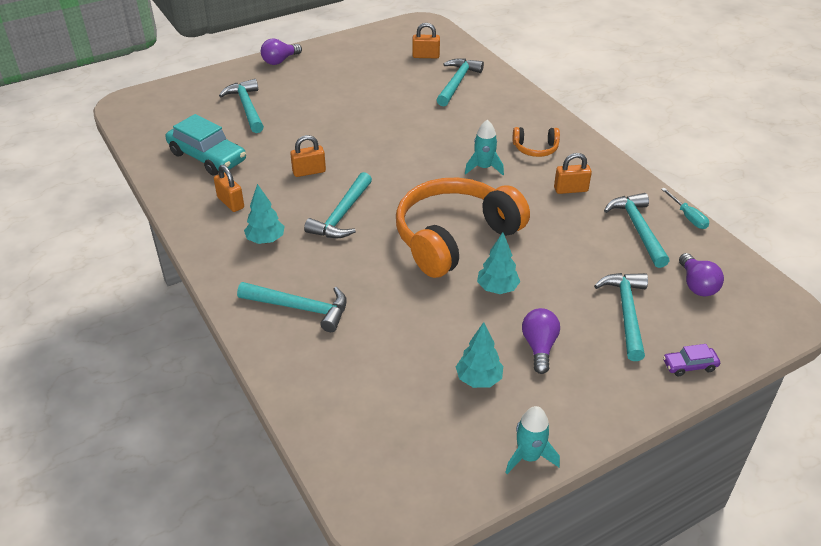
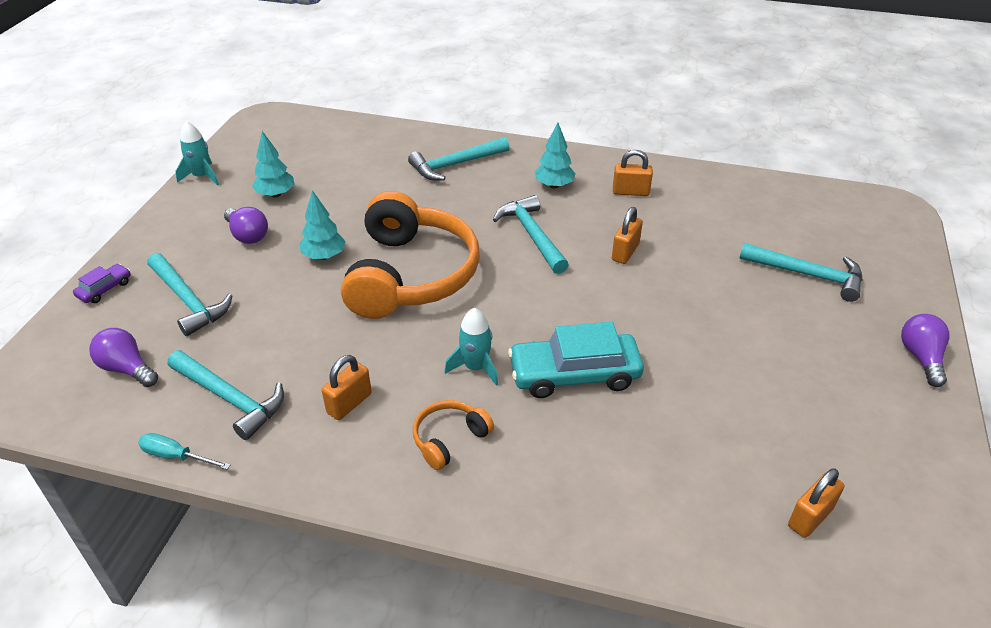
camera: 135 degrees right, 0 degrees up
(207, 157) = (725, 210): turquoise car -> turquoise car (574, 374)
(457, 83) = (688, 490): turquoise hammer -> none

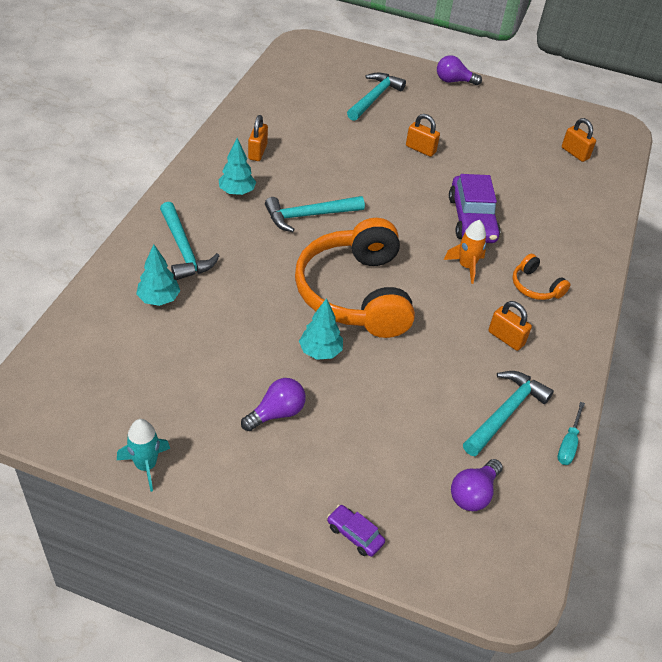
camera: 90 degrees left, 5 degrees up
(188, 301) = (379, 455): turquoise hammer -> none
(276, 194) = (203, 392): turquoise tree -> turquoise tree (159, 299)
(411, 275) = (355, 293): orange headphones -> orange headphones turned 105 degrees counterclockwise
(475, 367) = (466, 266): turquoise rocket -> orange rocket
(574, 374) = (471, 219): turquoise car -> purple car
(625, 252) = (339, 171): orange padlock -> orange padlock (420, 149)

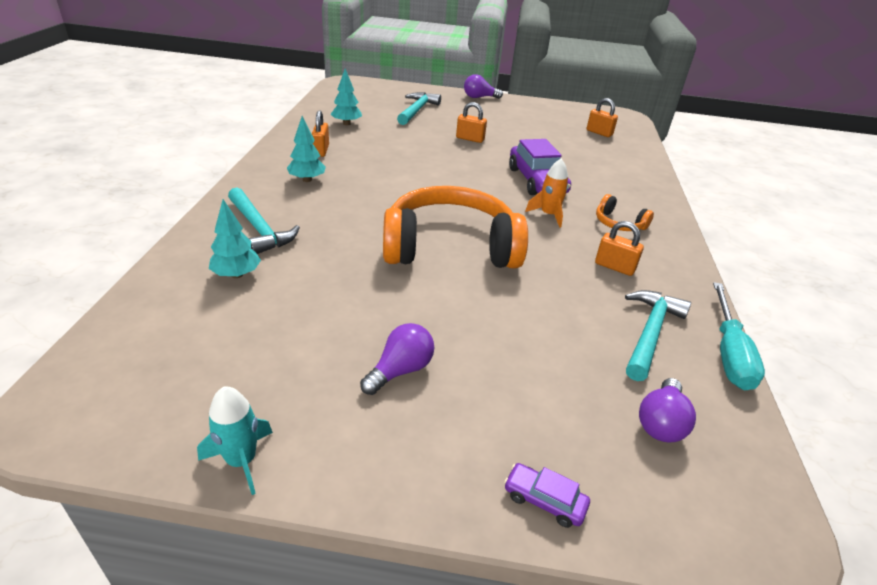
camera: 10 degrees left, 10 degrees down
(309, 216) = (384, 191): turquoise hammer -> none
(320, 352) = (431, 302): turquoise tree -> turquoise tree (346, 124)
(355, 293) = (450, 247): orange headphones -> orange headphones turned 105 degrees clockwise
(568, 444) = (729, 353): turquoise screwdriver -> turquoise screwdriver, size x1.72

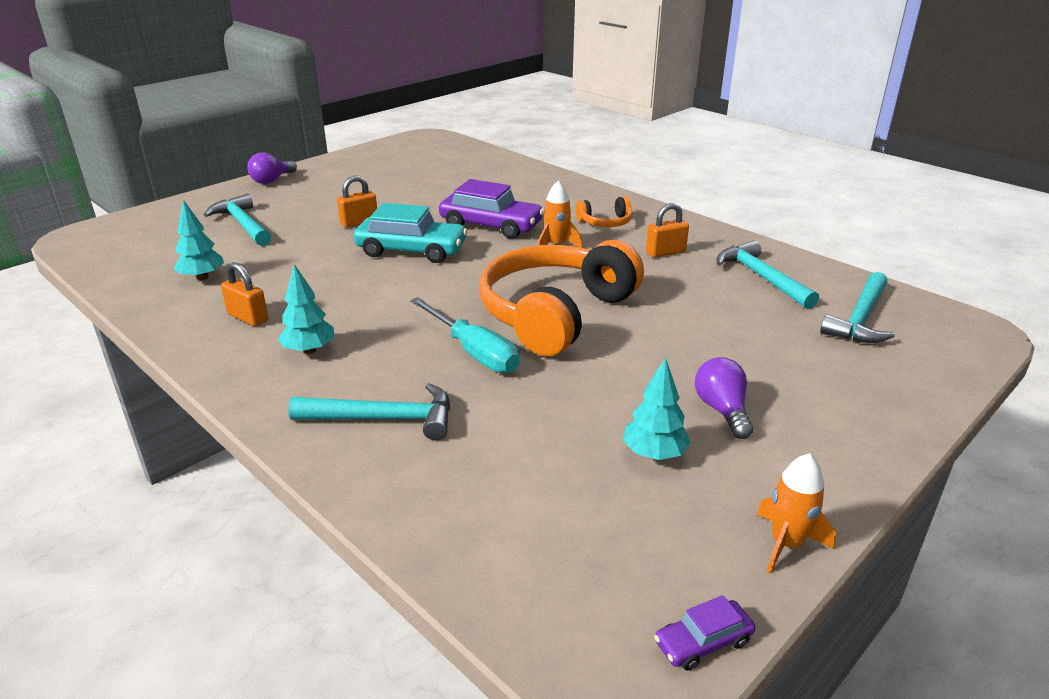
camera: 50 degrees left, 5 degrees down
(237, 274) = (468, 463): turquoise tree -> turquoise tree (654, 454)
(241, 460) = (786, 544): turquoise rocket -> orange rocket
(460, 167) = (411, 250): none -> turquoise car
(544, 500) = (910, 399): purple car -> purple car (703, 642)
(599, 133) = (443, 161): orange padlock -> none
(661, 422) = (860, 319): purple light bulb -> turquoise hammer
(729, 353) = (806, 260): turquoise screwdriver -> turquoise screwdriver (473, 352)

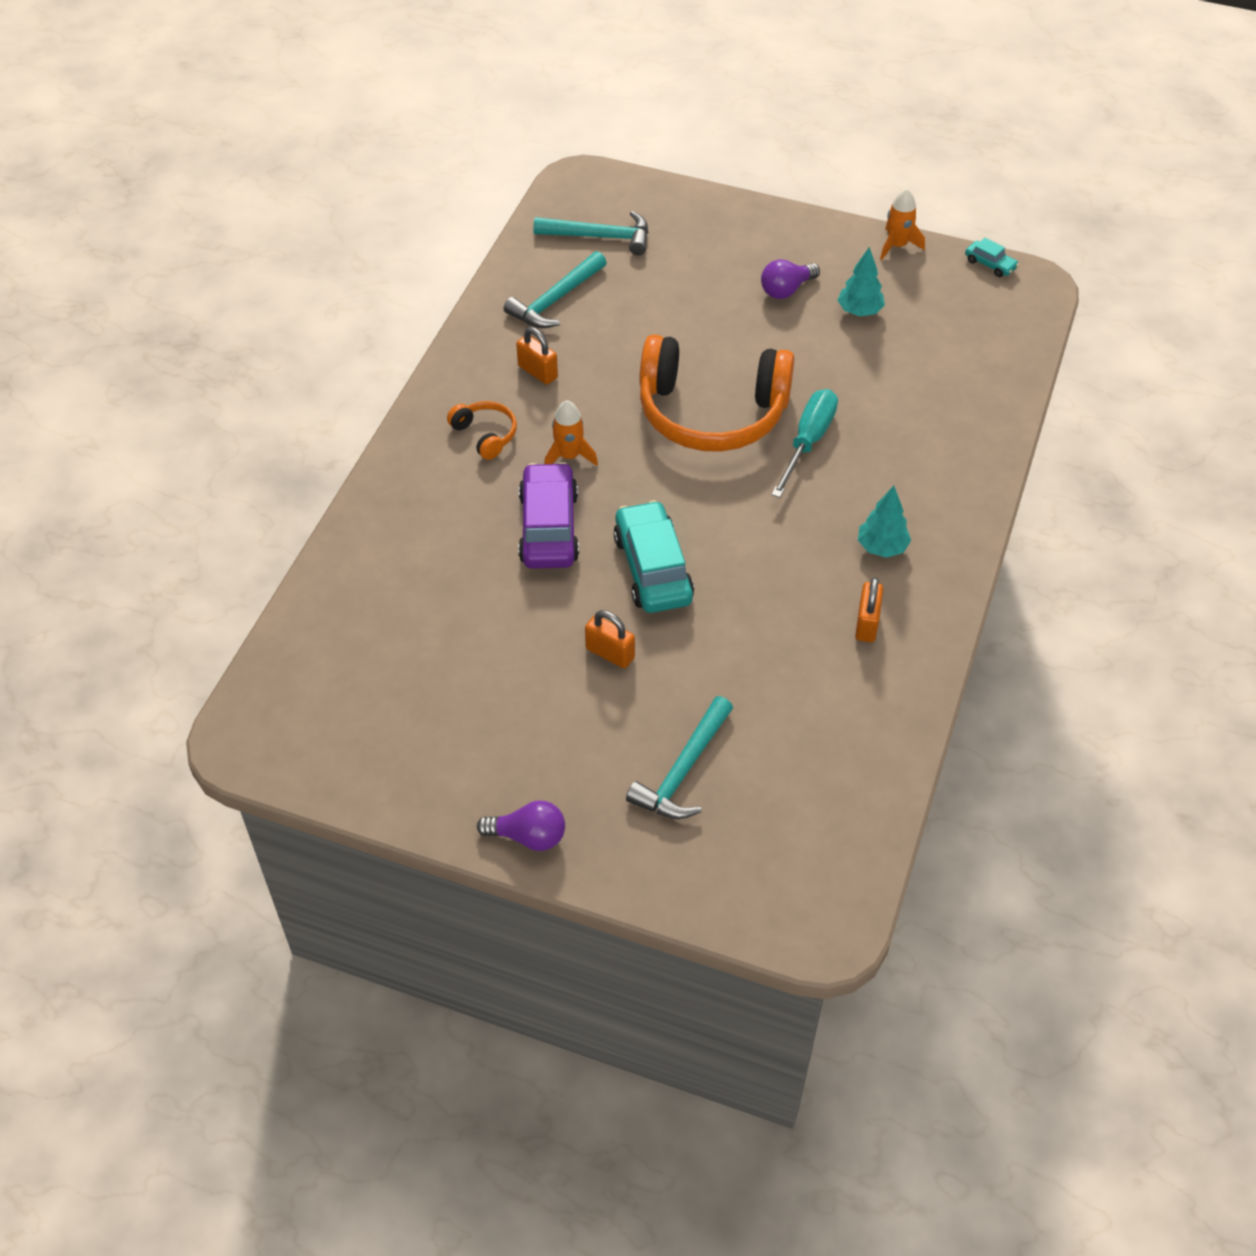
camera: 115 degrees left, 20 degrees up
(202, 277) = (825, 716): turquoise tree -> none
(384, 419) = (928, 455): turquoise hammer -> none
(703, 642) = (990, 264): purple car -> turquoise car

